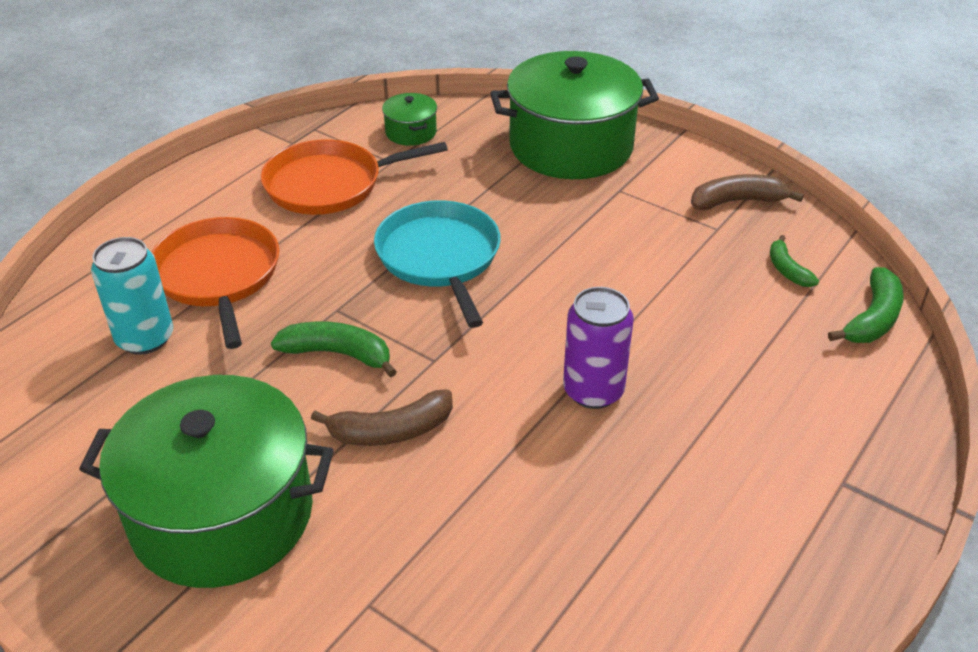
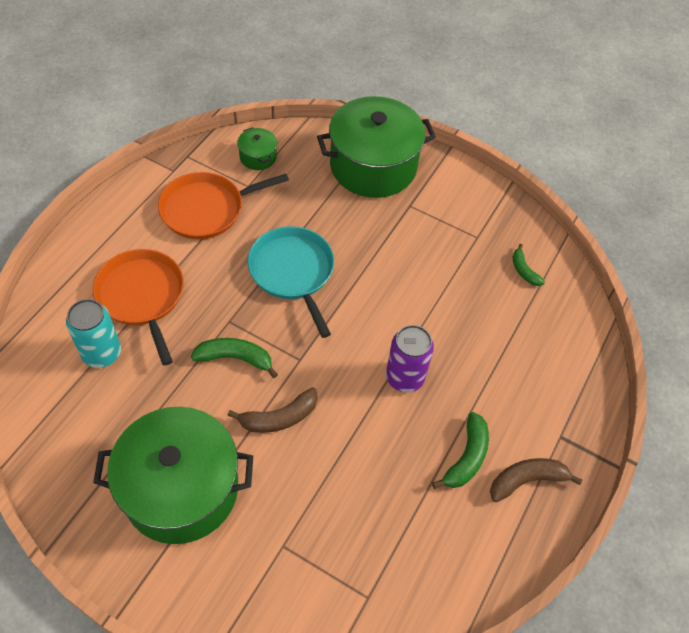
camera: 10 degrees left, 15 degrees up
(737, 201) = (489, 212): brown banana -> brown banana (527, 480)
(872, 319) = (578, 308): green banana -> green banana (466, 457)

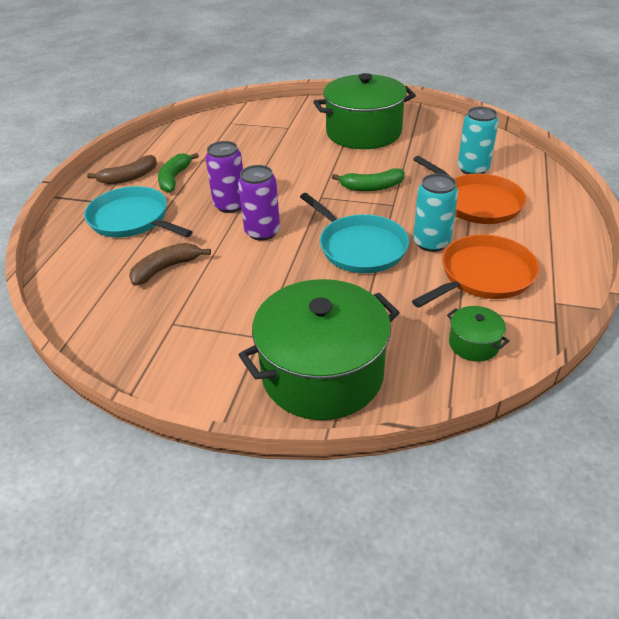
camera: 170 degrees right, 15 degrees down
(225, 257) = (431, 243): none -> turquoise can
(279, 418) = (319, 168): brown banana -> brown banana (166, 268)
(379, 322) = (262, 232): none -> purple can
(517, 387) = (132, 219): none -> turquoise pan
(524, 270) = (118, 304): green banana -> none

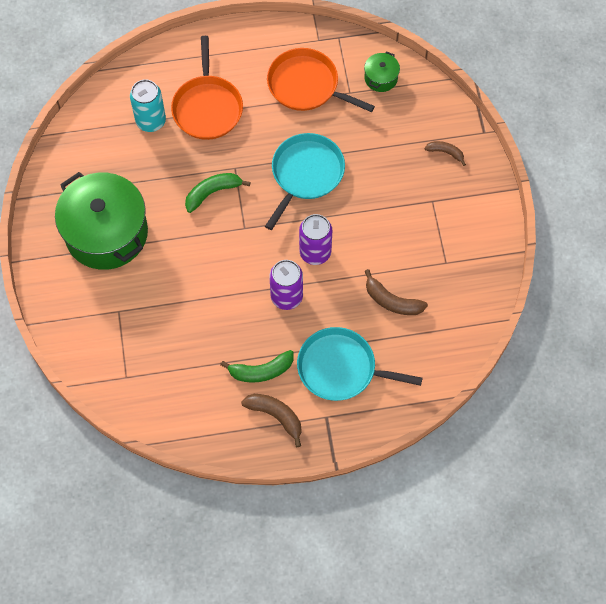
camera: 115 degrees left, 25 degrees up
(132, 219) = (341, 368): turquoise pan -> turquoise pan turned 90 degrees clockwise
(322, 373) = (445, 152): green pot -> brown banana
(371, 187) = (212, 193): green banana -> green banana turned 90 degrees counterclockwise
(431, 243) = (279, 127): turquoise can -> none
(477, 202) = (207, 107): orange pan -> orange pan turned 150 degrees clockwise

